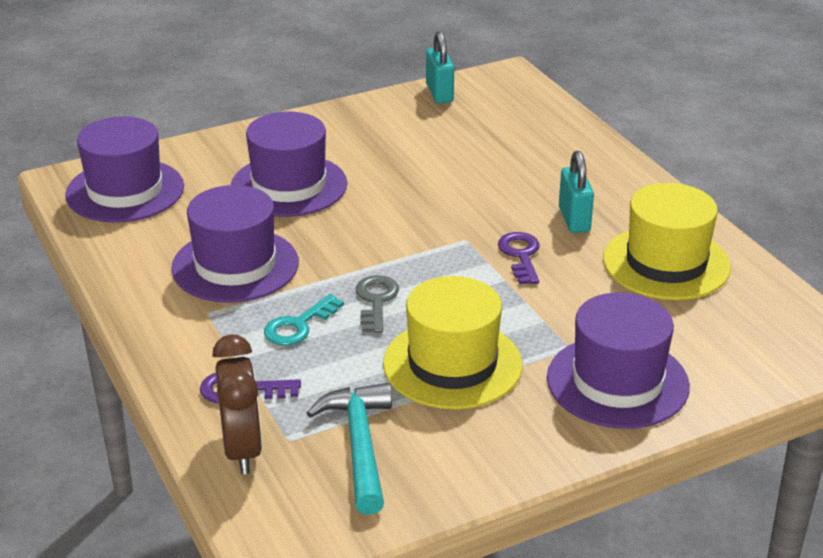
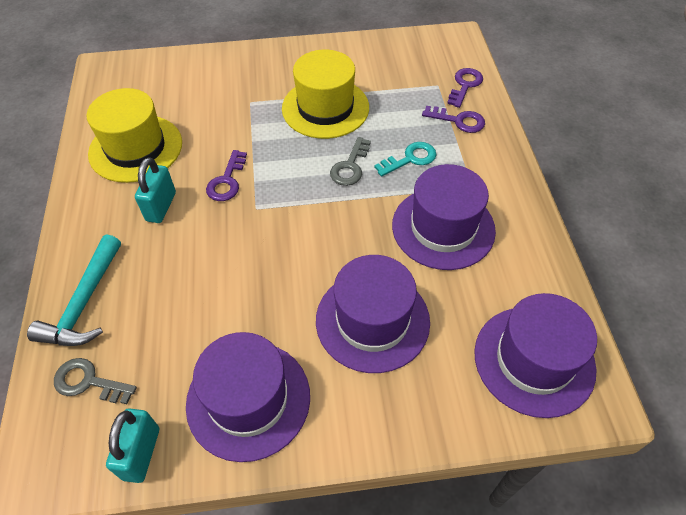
camera: 160 degrees left, 20 degrees up
(242, 450) = (465, 85): brown clock -> purple key
(359, 445) = (400, 74): turquoise hammer -> turquoise hammer (84, 303)
(516, 112) = (88, 382): none -> grey key
(617, 382) = (240, 76): purple hat -> purple hat (248, 399)

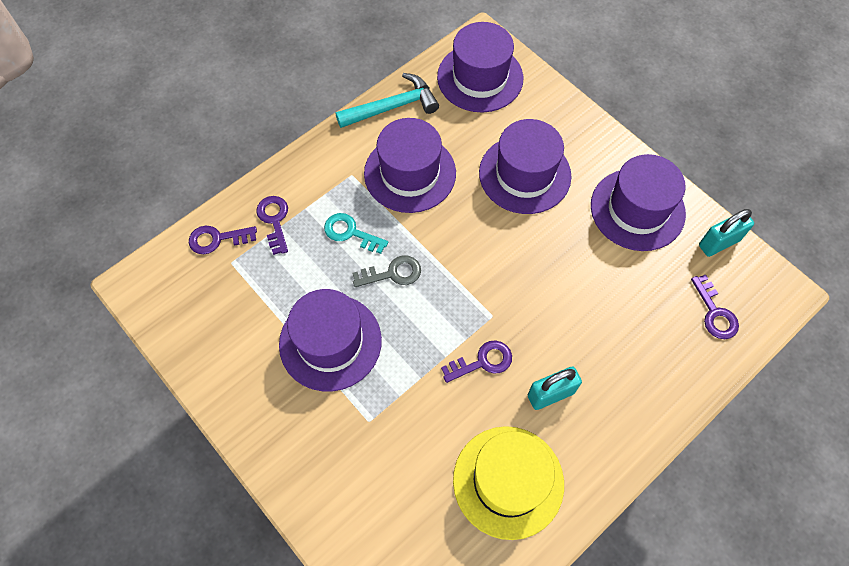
camera: 125 degrees left, 10 degrees up
(84, 303) = (674, 371): turquoise hammer -> turquoise hammer (392, 107)
(88, 382) = (715, 313): grey key -> purple key
(325, 108) = (330, 342): yellow hat -> purple hat

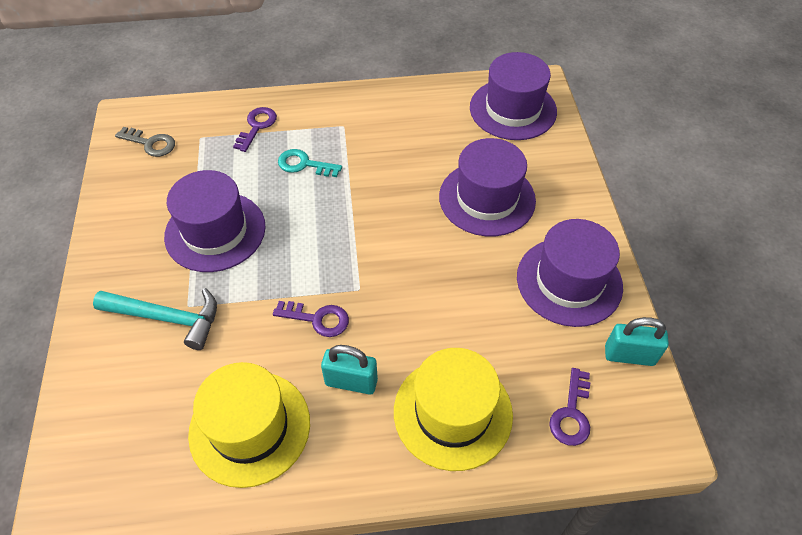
camera: 35 degrees right, 10 degrees down
(217, 239) = (206, 117): purple key -> none
(350, 232) = (304, 164): turquoise key -> turquoise key turned 45 degrees counterclockwise
(392, 107) = (420, 95): turquoise hammer -> turquoise hammer (167, 318)
(393, 273) = (308, 211): grey key -> grey key (151, 143)
(410, 173) = (390, 148): purple hat -> none
(639, 367) = (453, 412): none -> yellow hat

